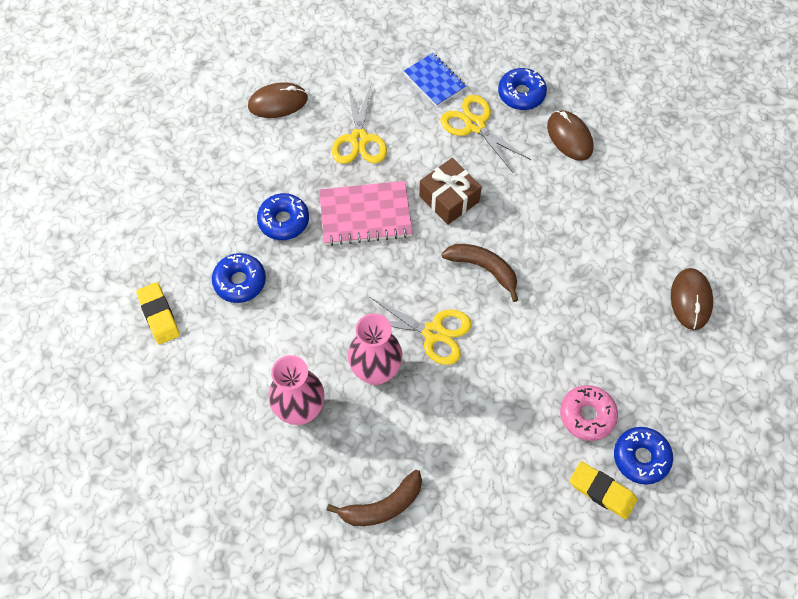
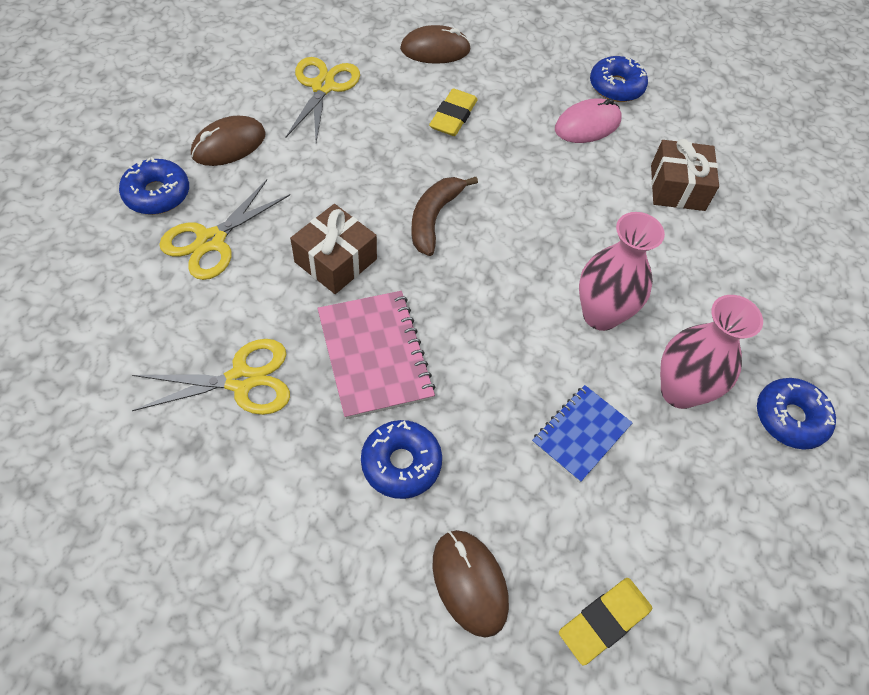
camera: 105 degrees left, 5 degrees down
(240, 281) = (517, 507): blue donut -> blue donut (789, 418)
(278, 102) = (167, 516): brown mouse -> brown mouse (469, 583)
(383, 506) = (755, 289): brown banana -> none
(433, 332) = (532, 261): yellow scissors -> yellow scissors (323, 87)
(434, 81) = (129, 294): blue notebook -> blue notebook (581, 434)
(503, 476) = (677, 187): none -> brown gift
(587, 415) = (587, 125): pink donut -> pink mouse
(602, 491) = (660, 113): yellow eraser -> yellow eraser (453, 116)

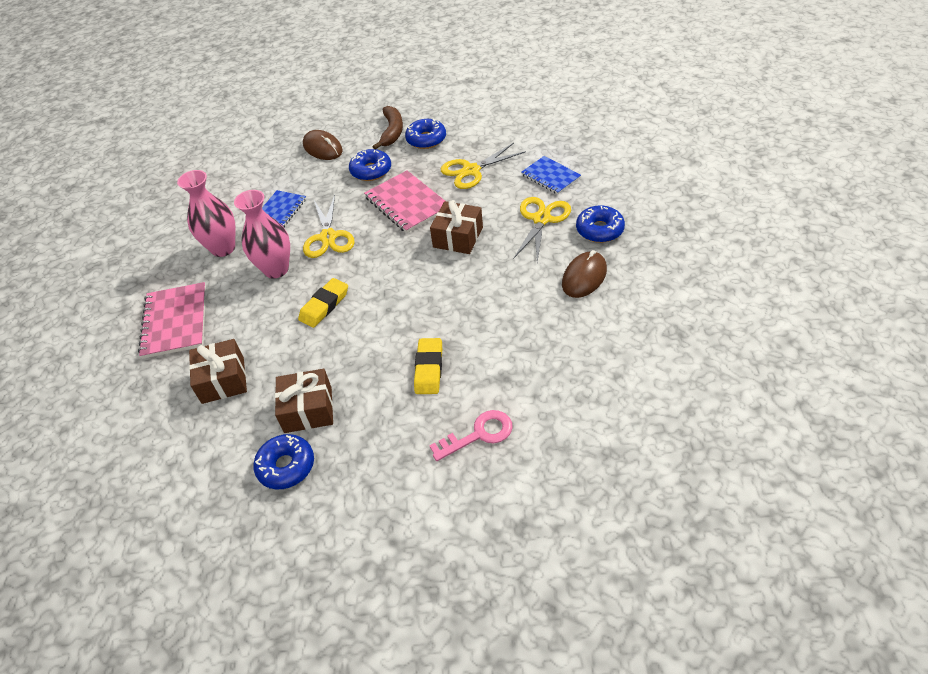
camera: 170 degrees right, 10 degrees down
(138, 310) = (550, 176): none -> blue notebook
(323, 87) = (552, 351): yellow scissors -> yellow scissors (328, 237)
(434, 218) = (407, 285): brown banana -> brown banana (392, 132)
(435, 49) = (478, 434): brown mouse -> pink key
(587, 125) = (308, 410): pink mouse -> brown gift
(603, 621) = (259, 157): yellow eraser -> yellow eraser (324, 305)
(742, 287) = (175, 322): none -> pink notebook
(789, 418) = (155, 258): blue donut -> blue donut (426, 139)

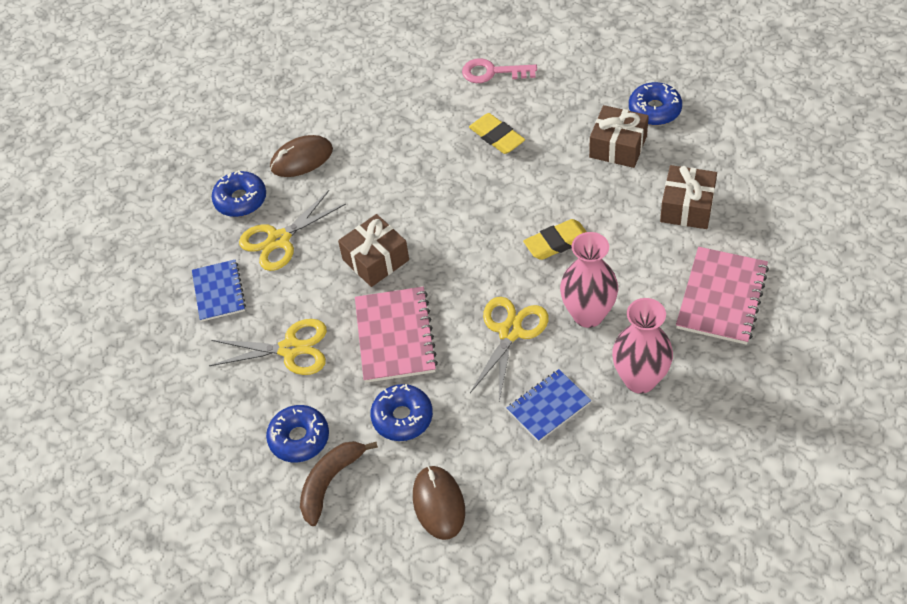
camera: 150 degrees left, 5 degrees up
(429, 369) = (496, 137): yellow eraser -> yellow eraser turned 75 degrees counterclockwise

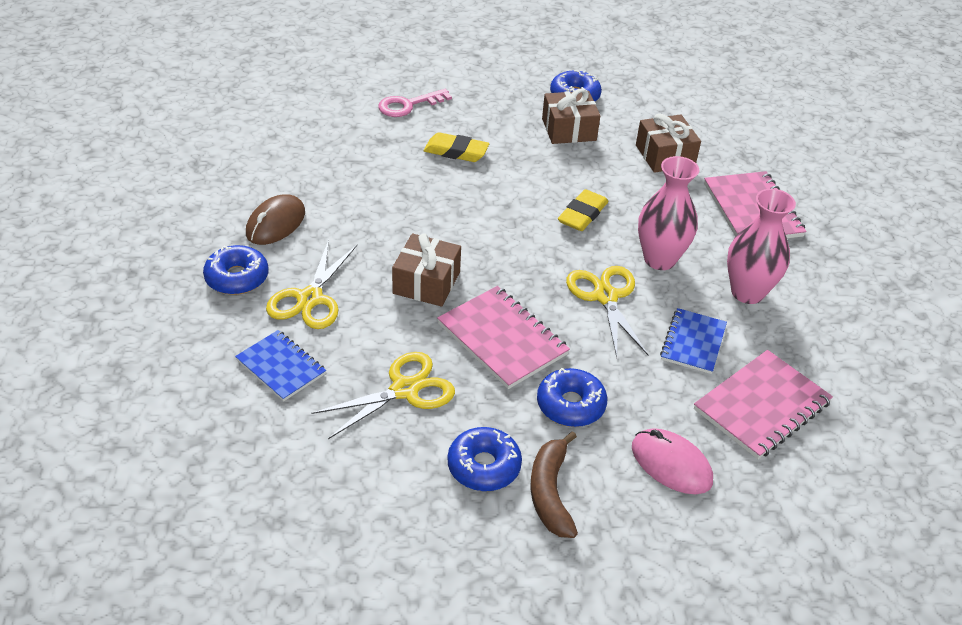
camera: 40 degrees left, 10 degrees down
(438, 504) = (671, 464): brown mouse -> pink mouse
(556, 490) = (761, 406): none -> pink notebook

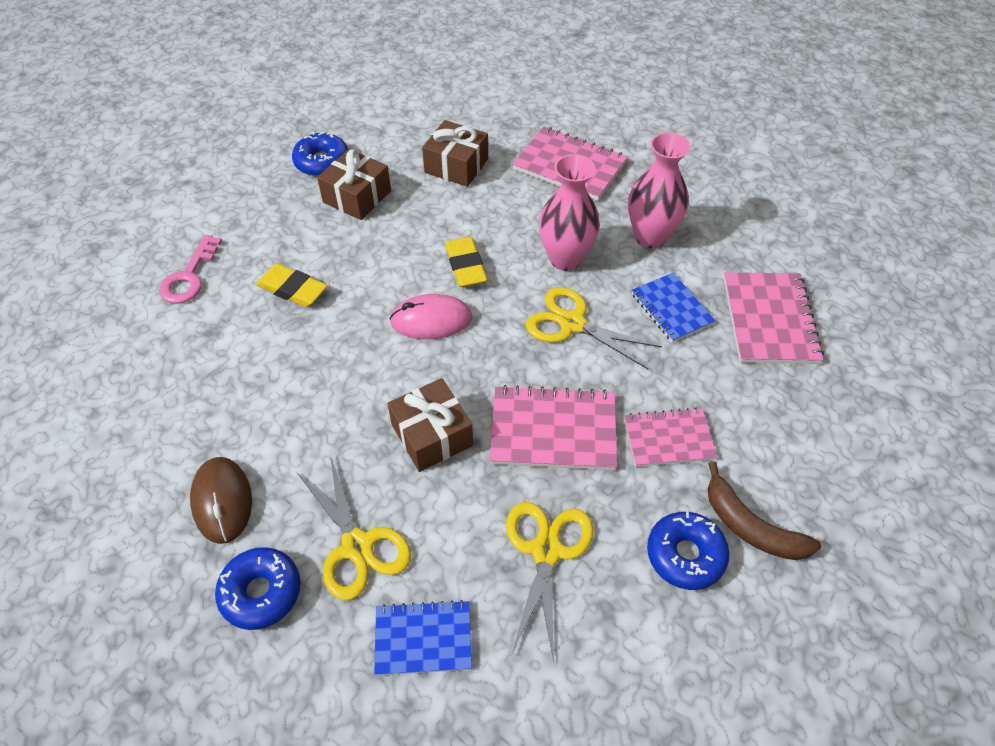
camera: 45 degrees left, 10 degrees up
(456, 151) = (292, 289): yellow eraser -> yellow eraser turned 60 degrees clockwise
(570, 405) = (668, 439): blue donut -> pink notebook
(671, 464) = (782, 421): pink mouse -> pink mouse (431, 320)

